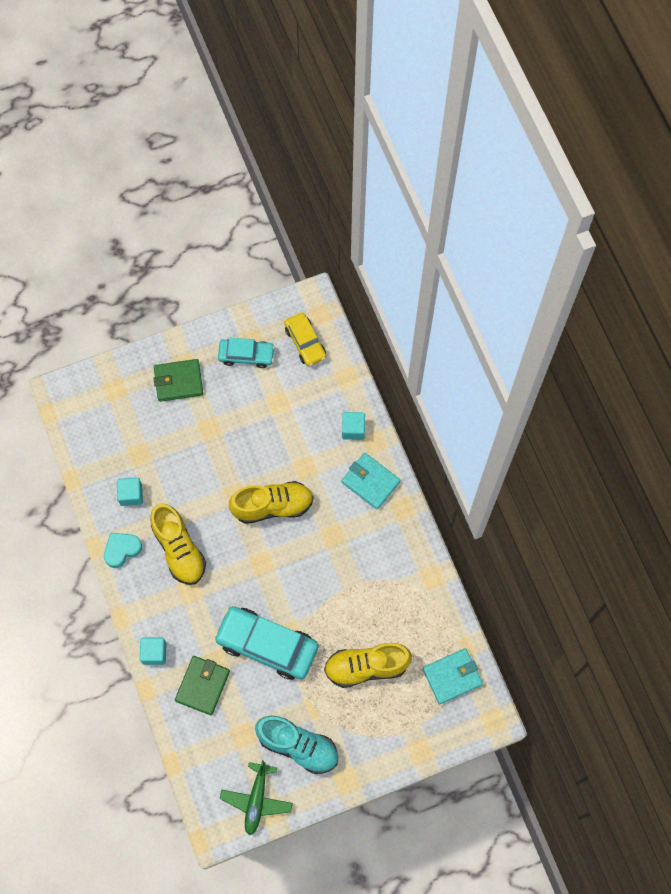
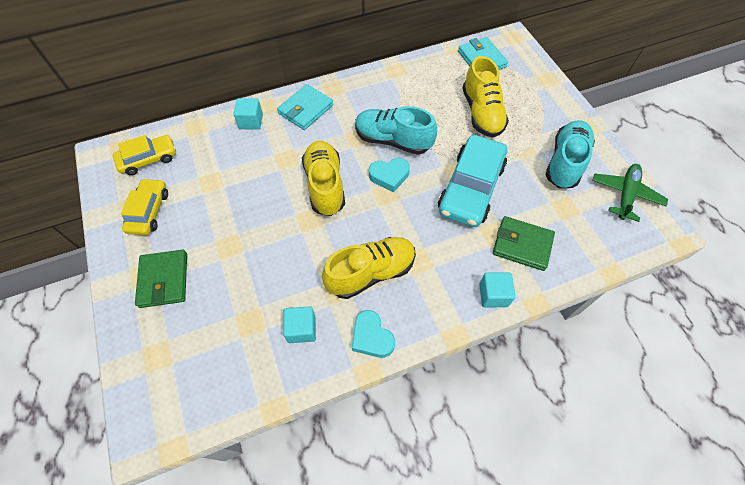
camera: 90 degrees left, 10 degrees down
(246, 355) = (149, 211): turquoise car -> yellow car
(256, 799) = (625, 195): green plane -> green plane turned 75 degrees counterclockwise
(282, 566) = (389, 176): none -> turquoise heart
(328, 571) = (393, 140): none -> turquoise shoe

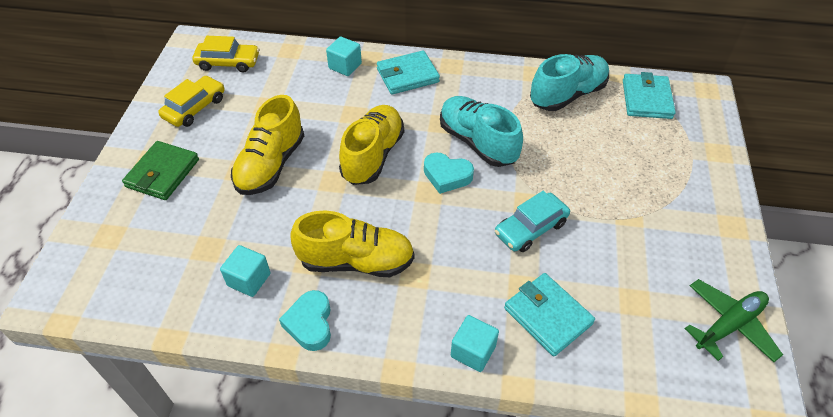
camera: 30 degrees right, 10 degrees down
(470, 188) = (530, 228): turquoise car -> turquoise car, size x0.59
(481, 113) = (603, 156): yellow shoe -> yellow shoe (271, 165)
(522, 245) = (548, 316): green wallet -> turquoise wallet
(565, 162) = (672, 252): turquoise shoe -> turquoise shoe (567, 95)

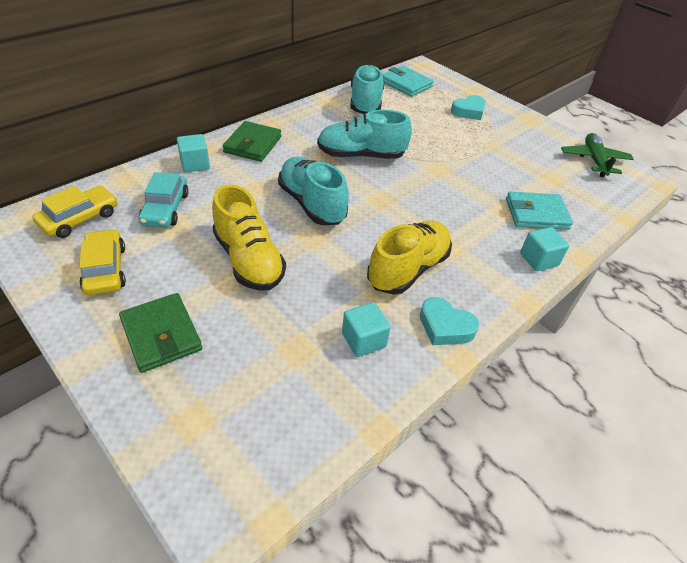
camera: 55 degrees left, 5 degrees down
(373, 155) = (311, 204): yellow shoe -> turquoise shoe
(407, 75) = (252, 144): turquoise wallet -> green wallet
(447, 176) = (375, 184): turquoise heart -> turquoise heart (469, 111)
(530, 228) = (460, 179): turquoise car -> turquoise car (165, 209)

